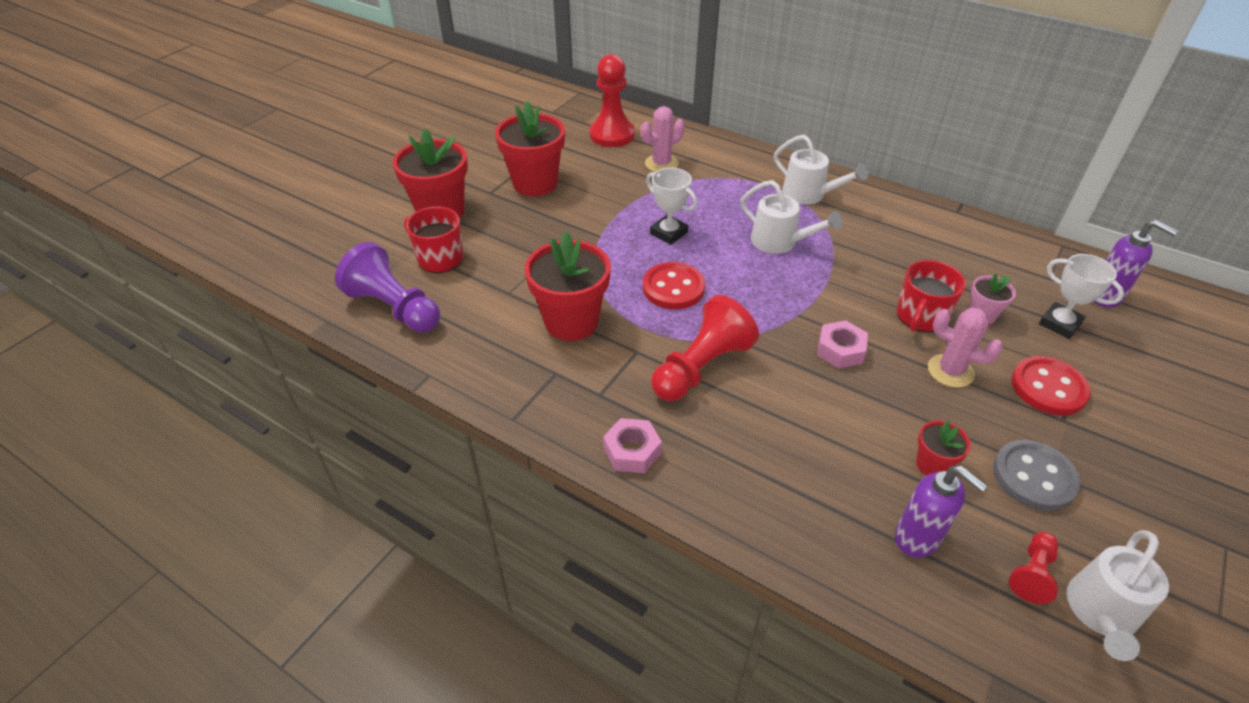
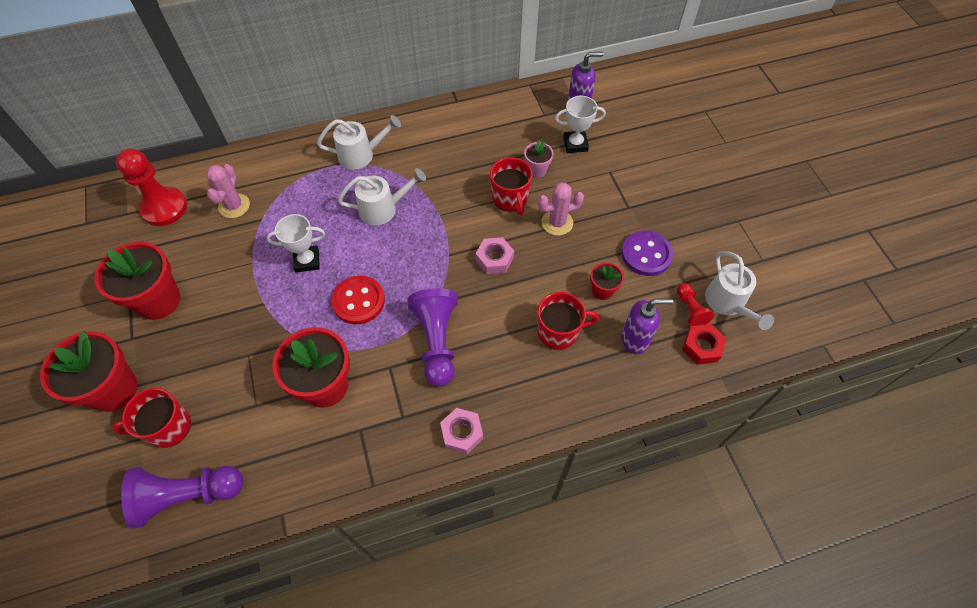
camera: 50 degrees left, 15 degrees up
(701, 367) = (437, 341): red pawn -> purple pawn
(834, 457) = (559, 331): none -> red mug
(1003, 622) = (702, 347): none -> red nut
(1033, 477) = (646, 254): grey button -> purple button
(1048, 388) = (606, 192): red button -> none

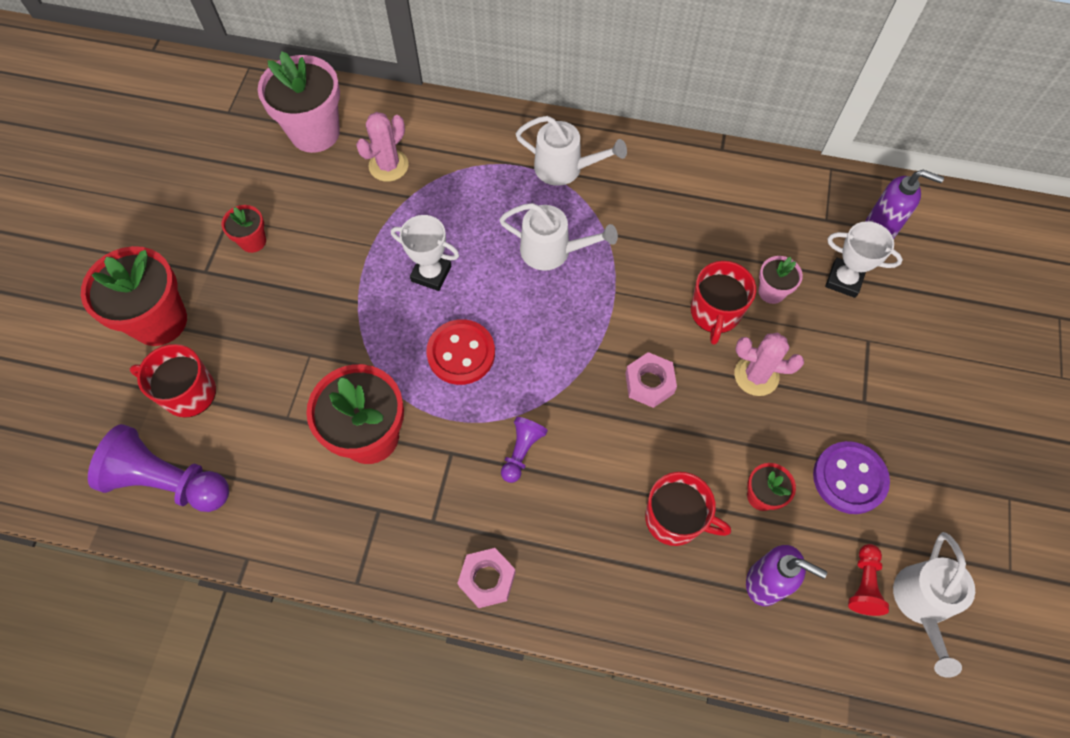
camera: 30 degrees right, 5 degrees up
(158, 300) = (253, 241): red flower pot -> red flower pot, size x0.50
(164, 208) = (315, 132): red pawn -> pink flower pot
(437, 341) = (521, 451): purple pawn -> purple pawn, size x0.52
(702, 347) = (849, 642): red nut -> none

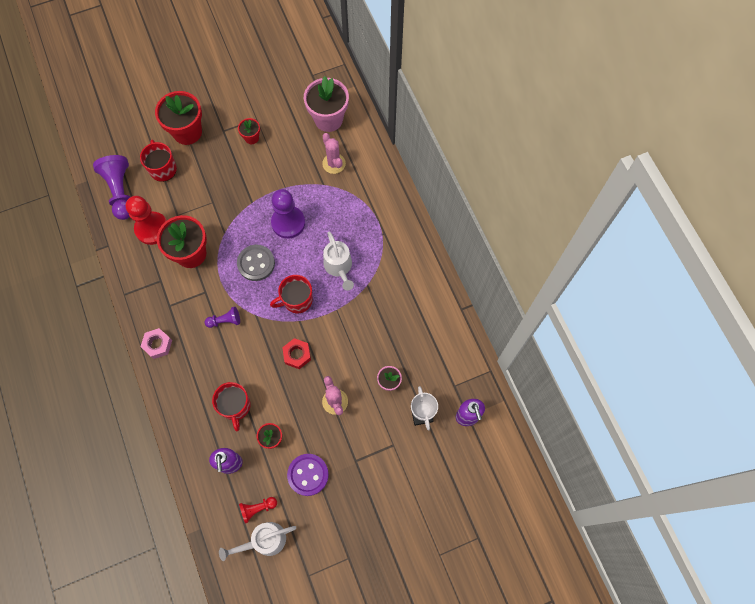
camera: 55 degrees right, 5 degrees up
(278, 470) = (152, 229): none -> red pawn
(388, 165) = (334, 163): pink cactus -> pink cactus turned 60 degrees clockwise
(431, 274) = (288, 223): white trophy -> purple pawn
(461, 353) = (256, 263): red button -> grey button
(565, 168) = (392, 242): white watering can -> none
(649, 383) = (297, 355): pink nut -> red nut
(715, 313) = (357, 362): red mug -> red mug (297, 300)

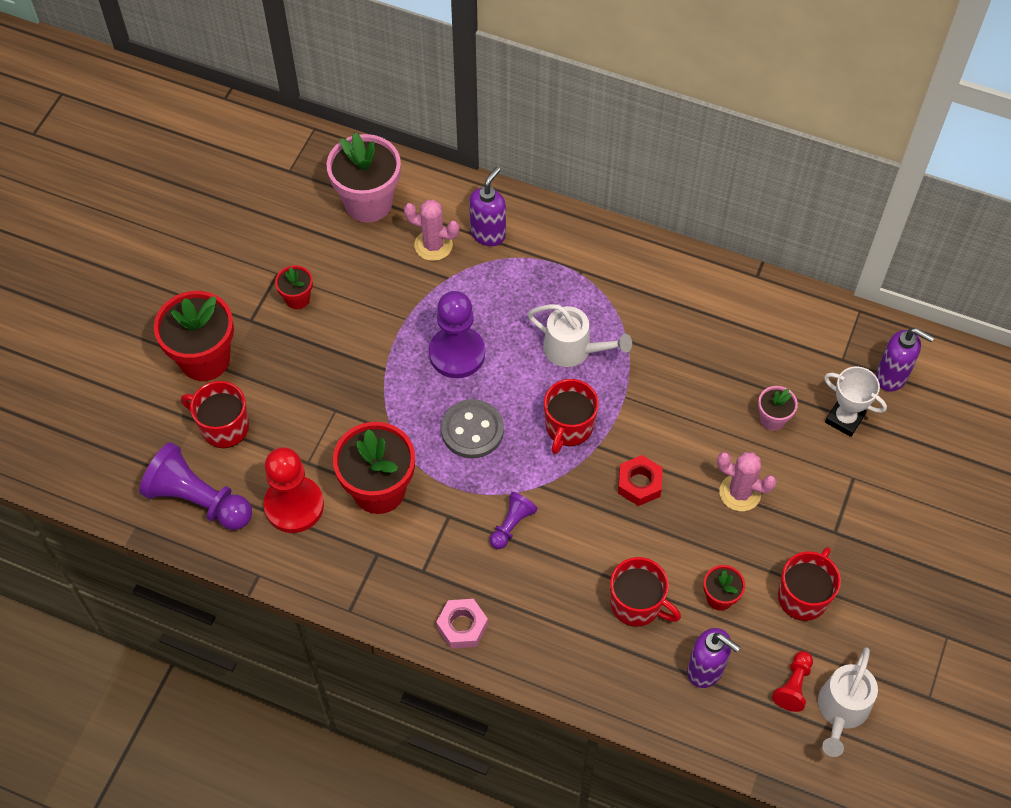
camera: 45 degrees left, 10 degrees down
(308, 475) = (803, 596): purple button -> red mug
(363, 179) = (488, 234): none -> purple soap dispenser

